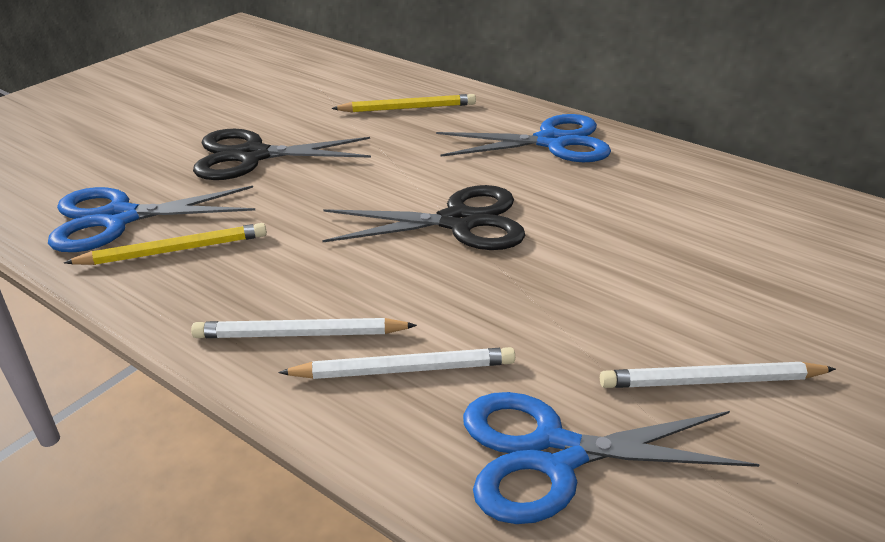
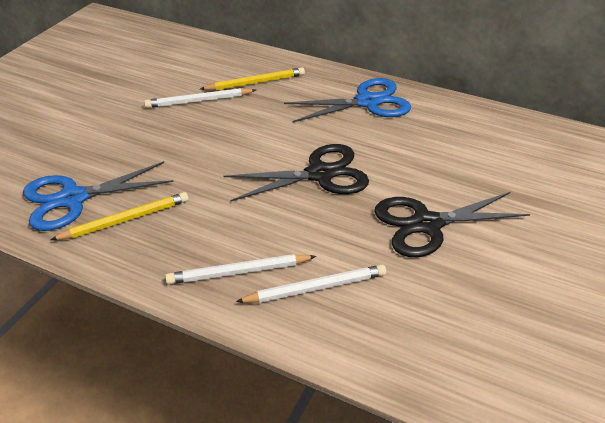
camera: 10 degrees left, 5 degrees up
(253, 156) = (153, 135): black scissors -> black scissors (427, 224)
(555, 455) = (425, 331): blue scissors -> none
(711, 381) = (509, 270): white pencil -> white pencil (198, 101)

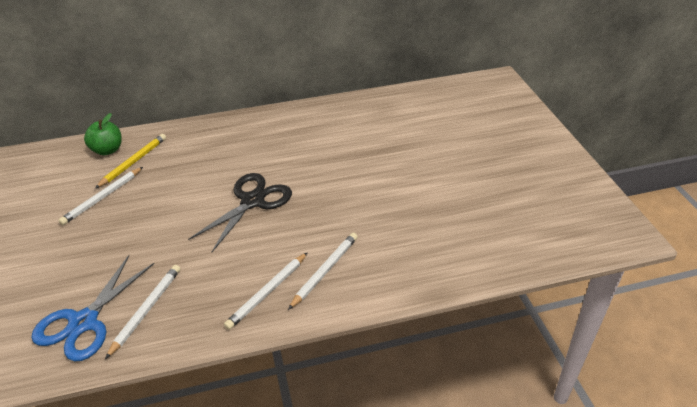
camera: 40 degrees left, 0 degrees up
(125, 219) = (146, 310): yellow pencil -> white pencil
(246, 62) = (107, 150): none -> green apple
(367, 102) = (232, 137): blue scissors -> none
(427, 224) = (349, 195): black scissors -> none

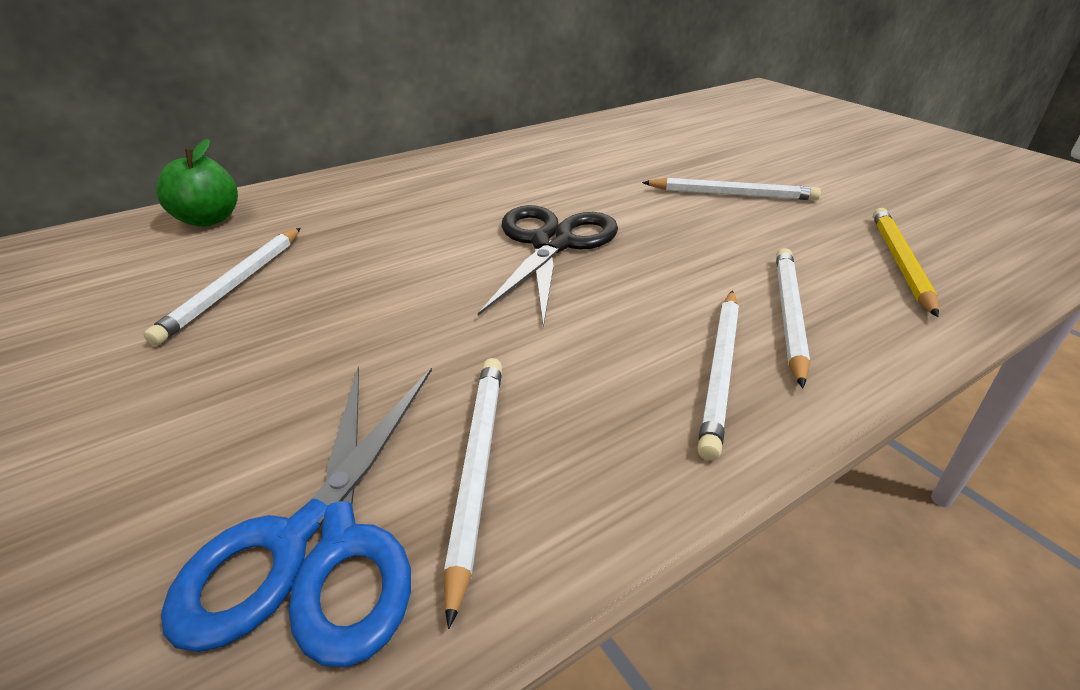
camera: 20 degrees left, 5 degrees down
(133, 162) = (274, 228): yellow pencil -> yellow pencil (900, 262)
(375, 184) = (732, 194): none -> white pencil

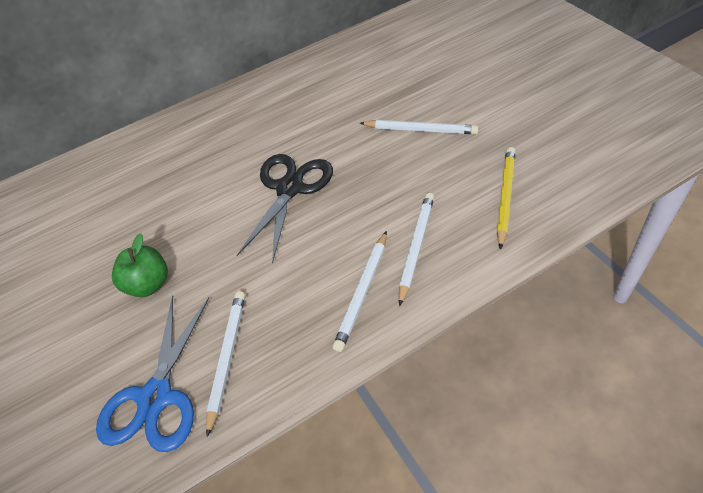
camera: 10 degrees right, 15 degrees up
(208, 220) = (83, 174): green apple -> green apple (149, 284)
(234, 286) = (104, 234): white pencil -> none

